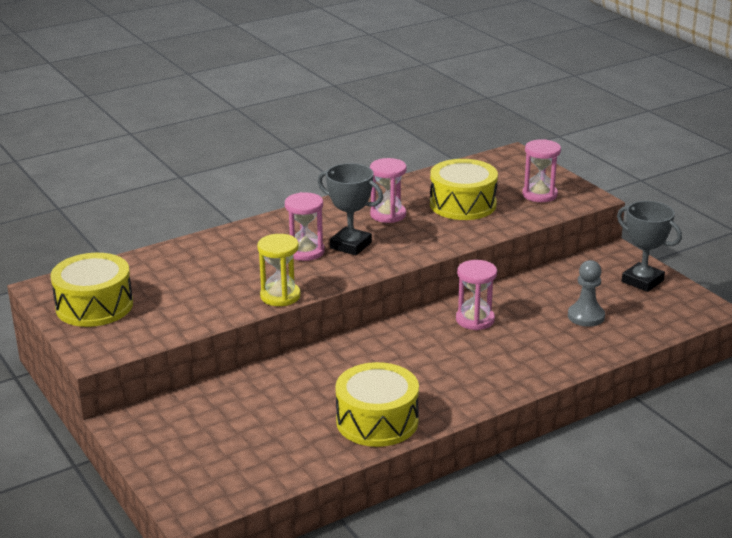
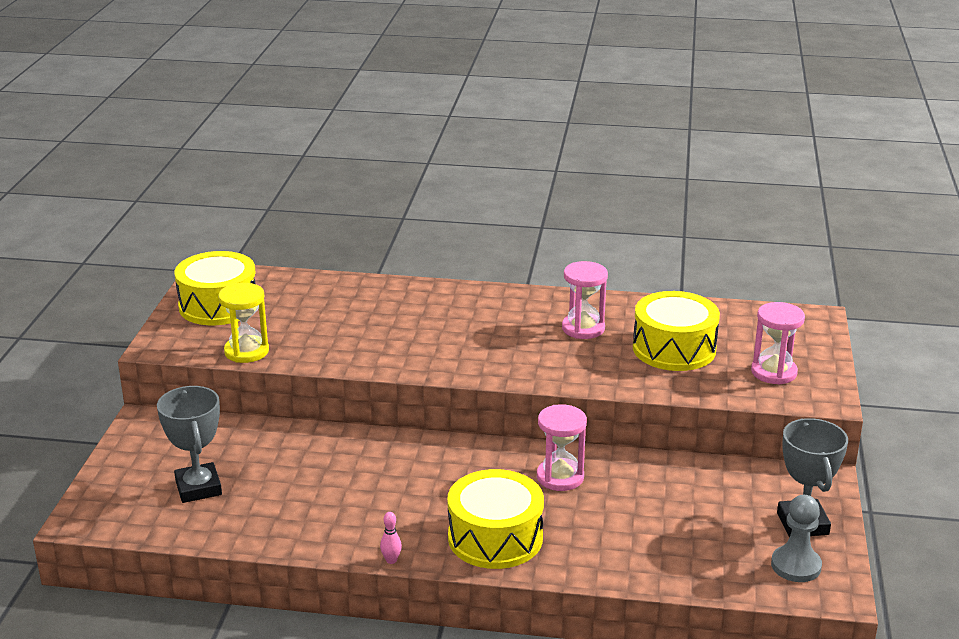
camera: 40 degrees right, 0 degrees up
(280, 296) = (367, 363): yellow hourglass -> yellow hourglass (246, 351)
(305, 252) = (452, 332): pink hourglass -> none
(350, 245) = (501, 343): grey trophy -> grey trophy (198, 488)
(377, 421) = (327, 526): yellow drum -> yellow drum (495, 537)
(451, 419) = (391, 560): none -> pink bowling pin
(586, 316) = (678, 530): grey pawn -> grey pawn (796, 566)

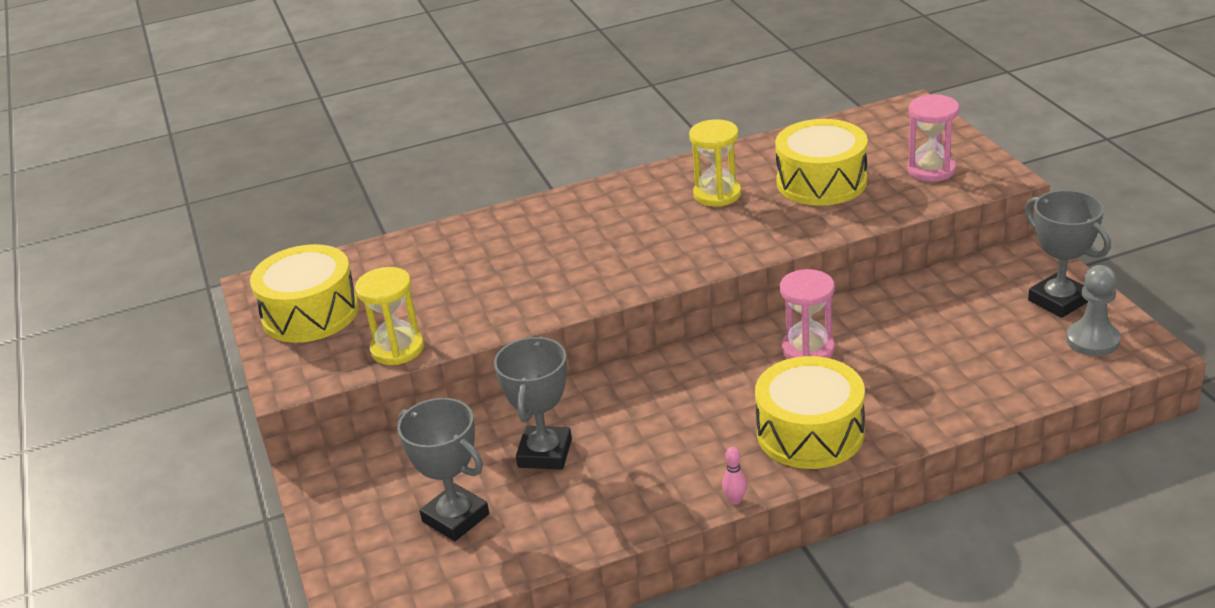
camera: 25 degrees left, 5 degrees up
(298, 470) = (544, 453): none -> grey trophy
(583, 328) = (717, 194): pink hourglass -> yellow hourglass

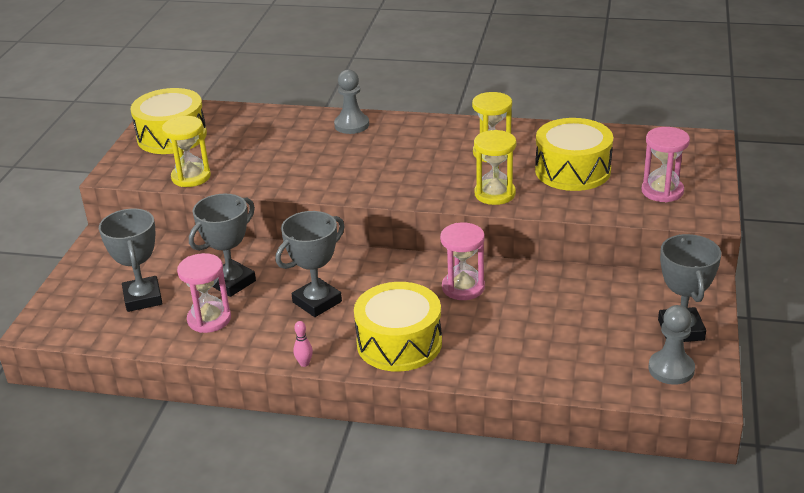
camera: 30 degrees right, 0 degrees up
(523, 221) = (352, 125): none -> grey pawn
(567, 504) = (209, 319): none -> pink hourglass
(670, 431) = (317, 302): none -> grey trophy
(772, 234) = (495, 194): none -> yellow hourglass

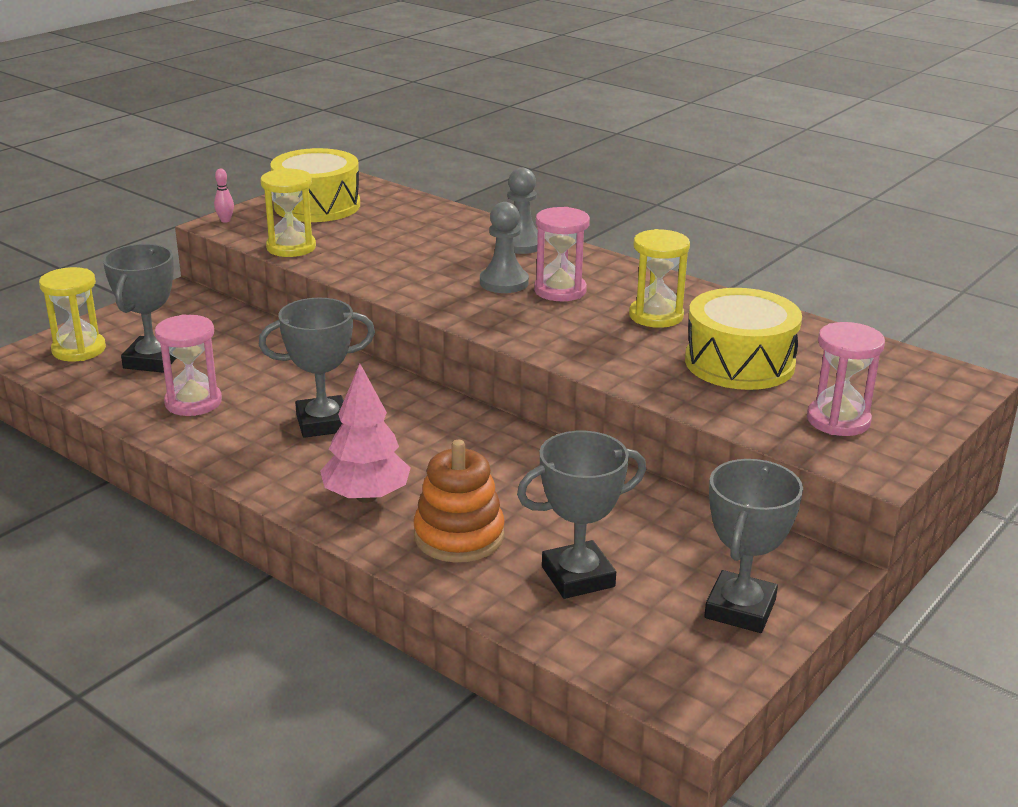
camera: 25 degrees right, 5 degrees down
(231, 282) = (256, 374): grey trophy -> grey trophy (578, 576)
(304, 363) = (240, 481): pink bowling pin -> pink bowling pin (225, 220)
(399, 343) = (366, 497): yellow drum -> pink tree
(463, 287) = (505, 463): pink hourglass -> pink hourglass (560, 290)
(482, 347) = (459, 536): none -> orange stacking toy
(495, 194) = (610, 359): yellow hourglass -> yellow hourglass (79, 350)
(671, 369) = (677, 651): grey pawn -> grey pawn (504, 282)

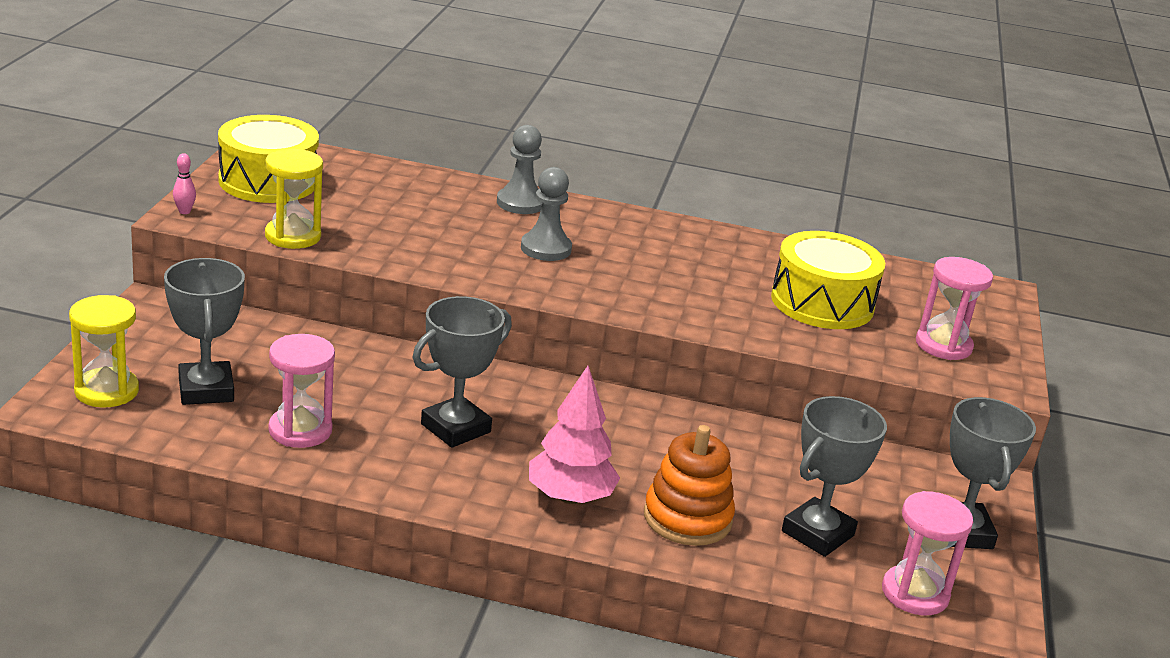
camera: 30 degrees left, 0 degrees up
(560, 290) = (605, 250): pink hourglass -> pink hourglass (915, 593)
(656, 316) = (712, 265): yellow hourglass -> none

